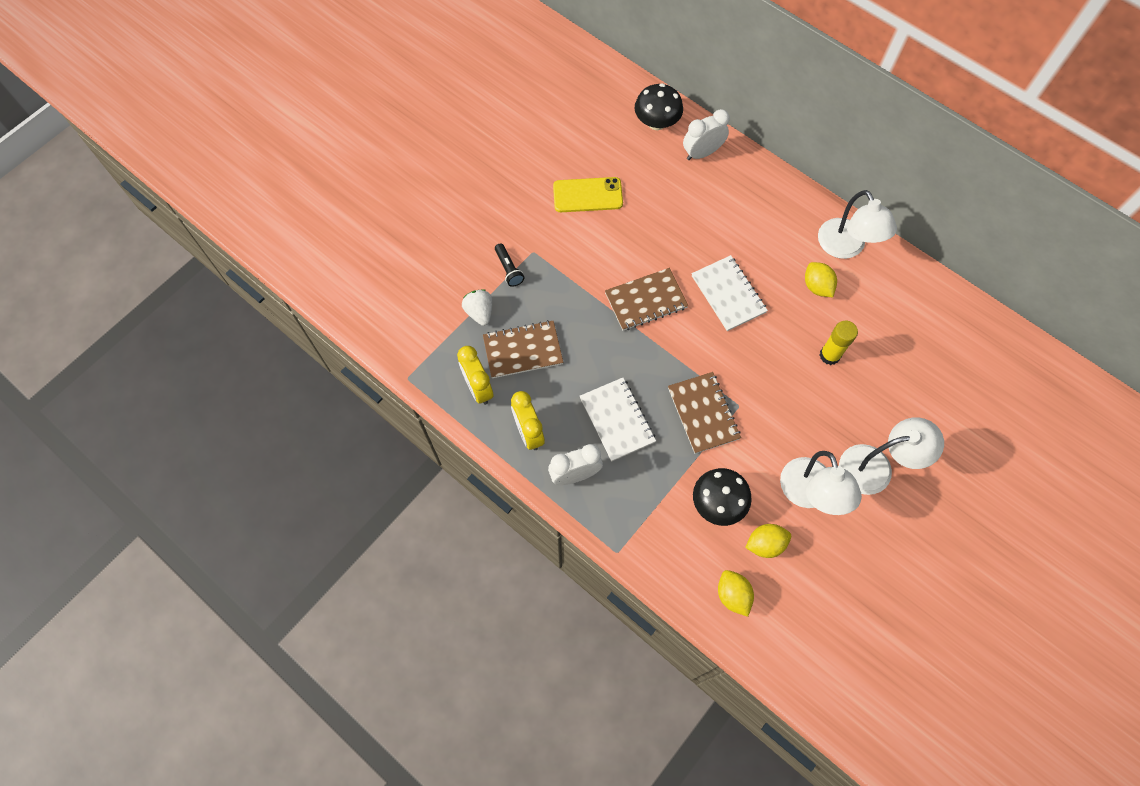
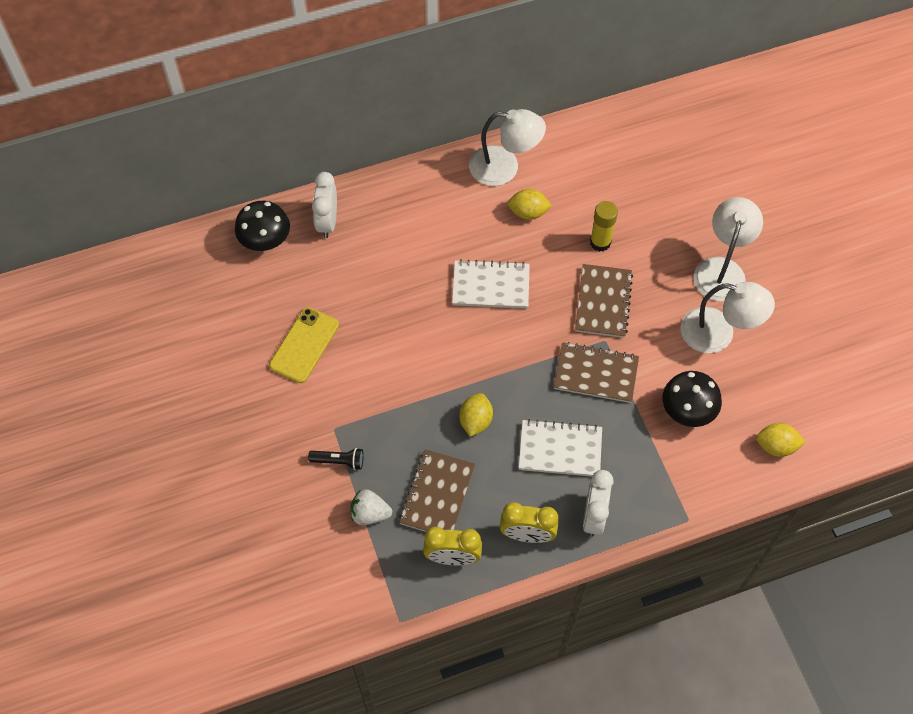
camera: 60 degrees left, 5 degrees down
(646, 300) = (453, 358): brown notebook -> brown notebook (603, 302)
(765, 544) = (744, 394): yellow lemon -> yellow lemon (475, 421)

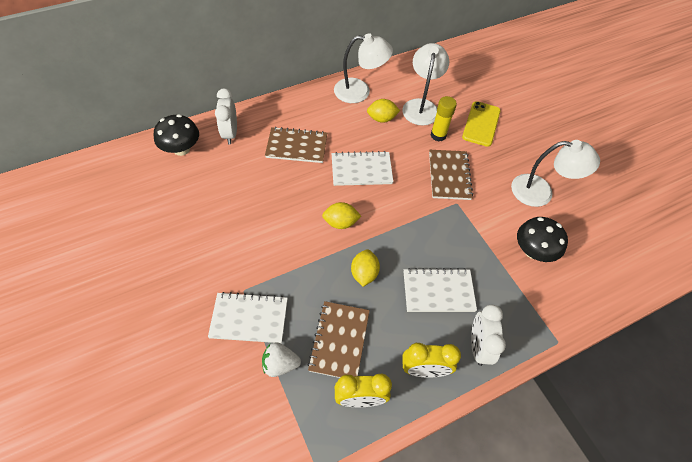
camera: 10 degrees left, 5 degrees down
(304, 345) = (215, 224): yellow phone -> yellow phone (481, 124)
(339, 461) = (249, 318): black flashlight -> white notebook
(596, 374) = (455, 228): brown notebook -> brown notebook (296, 146)
(721, 269) = (530, 148): white lamp -> white lamp (421, 106)
(776, 446) = (610, 273): yellow lemon -> yellow lemon (340, 223)

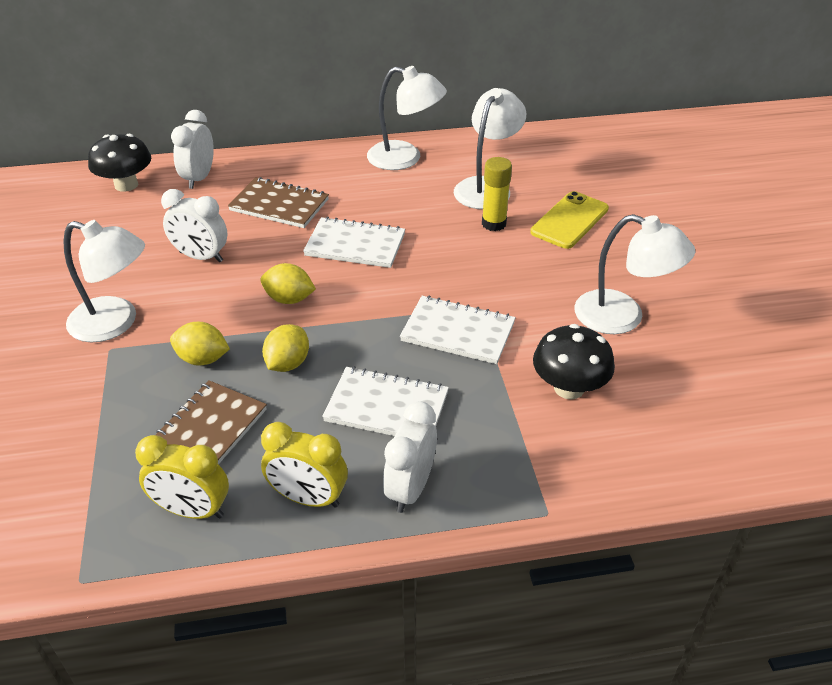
camera: 20 degrees right, 15 degrees down
(236, 268) = (115, 323): none -> white lamp
(249, 318) = (97, 382): white notebook -> white notebook (458, 332)
(266, 201) = (201, 257): none -> white clock
(280, 364) = (106, 443): white strawberry -> none
(381, 119) = (419, 193): yellow lemon -> yellow lemon (202, 359)
(449, 176) = (483, 273): brown notebook -> none

